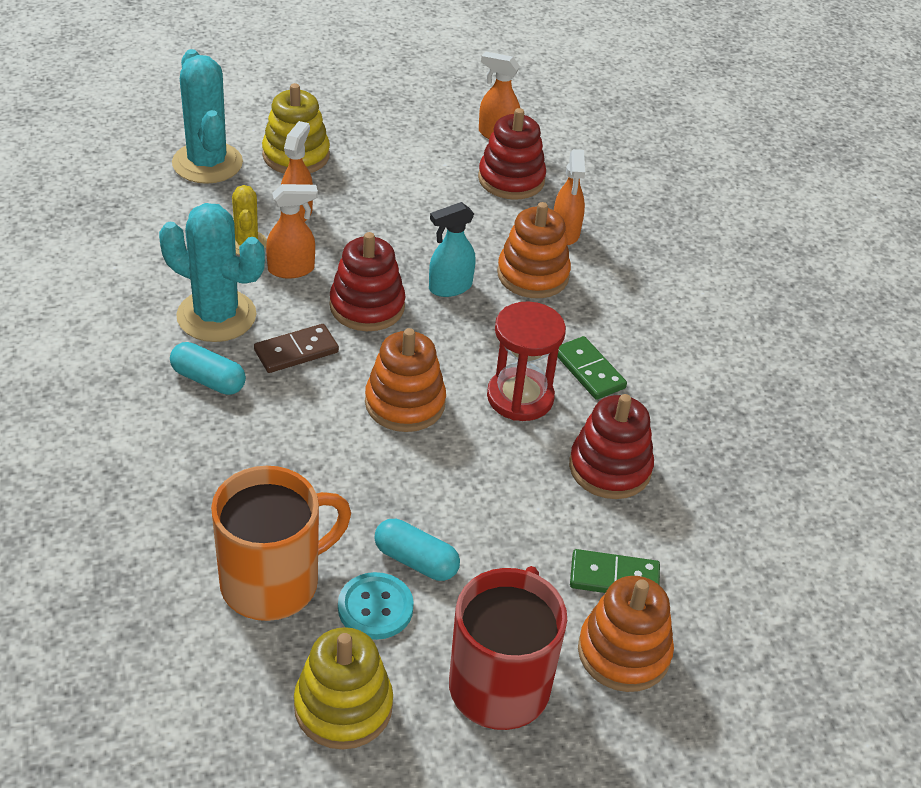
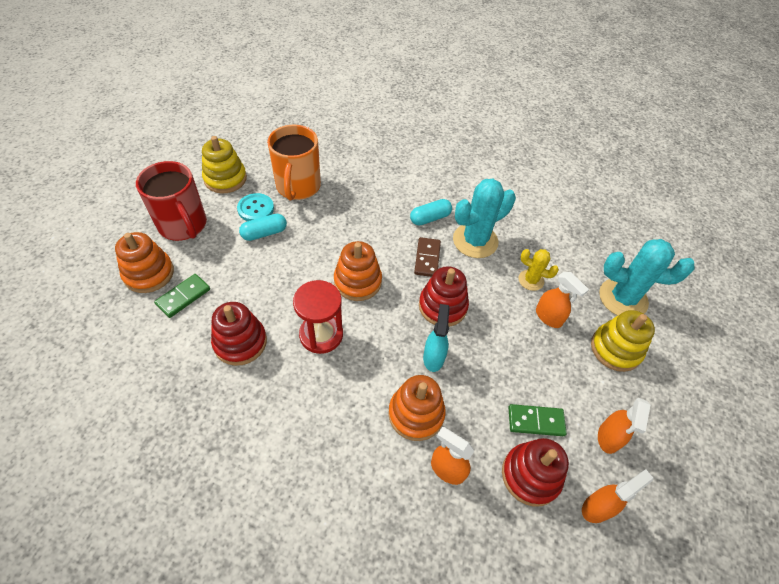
camera: 125 degrees right, 10 degrees up
(292, 269) = (496, 289): orange spray bottle -> orange spray bottle (608, 438)
(589, 370) = (312, 385): green domino -> green domino (536, 421)

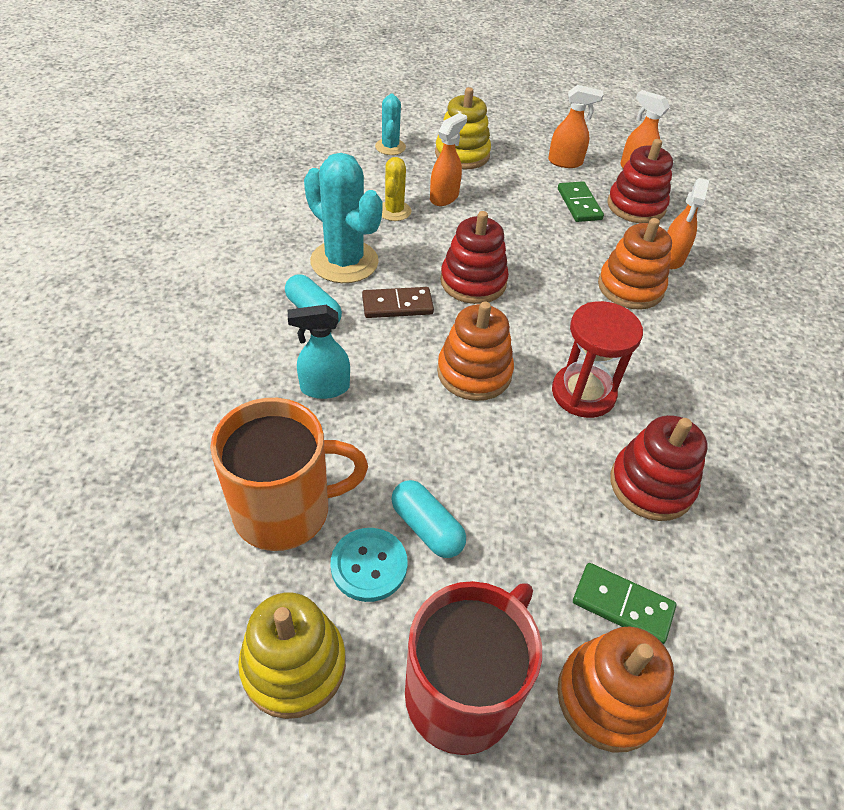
camera: 105 degrees left, 5 degrees down
(433, 357) = (551, 282): turquoise spray bottle -> turquoise spray bottle (324, 388)
(623, 298) = (390, 147): turquoise cactus -> turquoise cactus, size x0.54

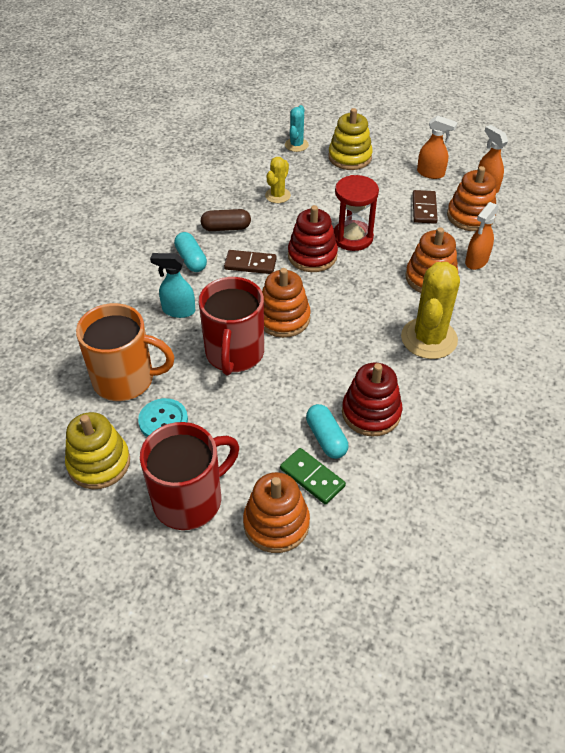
camera: 20 degrees right, 0 degrees up
(344, 262) = (226, 228): turquoise cactus -> brown capsule
(426, 528) = (208, 407): turquoise capsule -> turquoise capsule (326, 438)
(429, 436) = (234, 353): none -> red mug
(444, 197) = (320, 189): orange spray bottle -> none
(579, 204) = (424, 209): green domino -> brown domino
(583, 393) = (354, 345): red hourglass -> red hourglass (352, 237)
(636, 206) = (470, 216): red stacking toy -> orange stacking toy
(669, 366) = (429, 338): none -> yellow cactus

